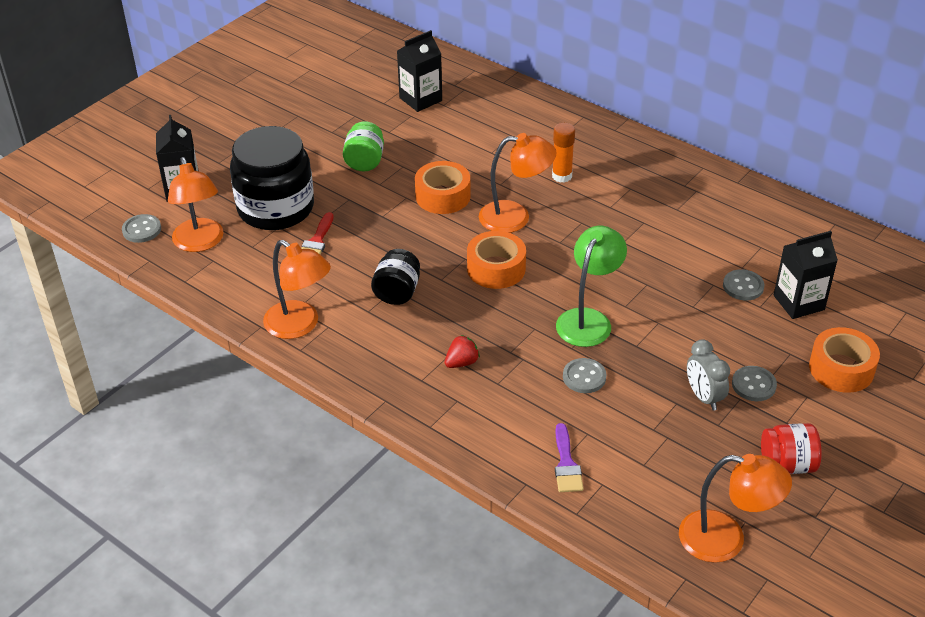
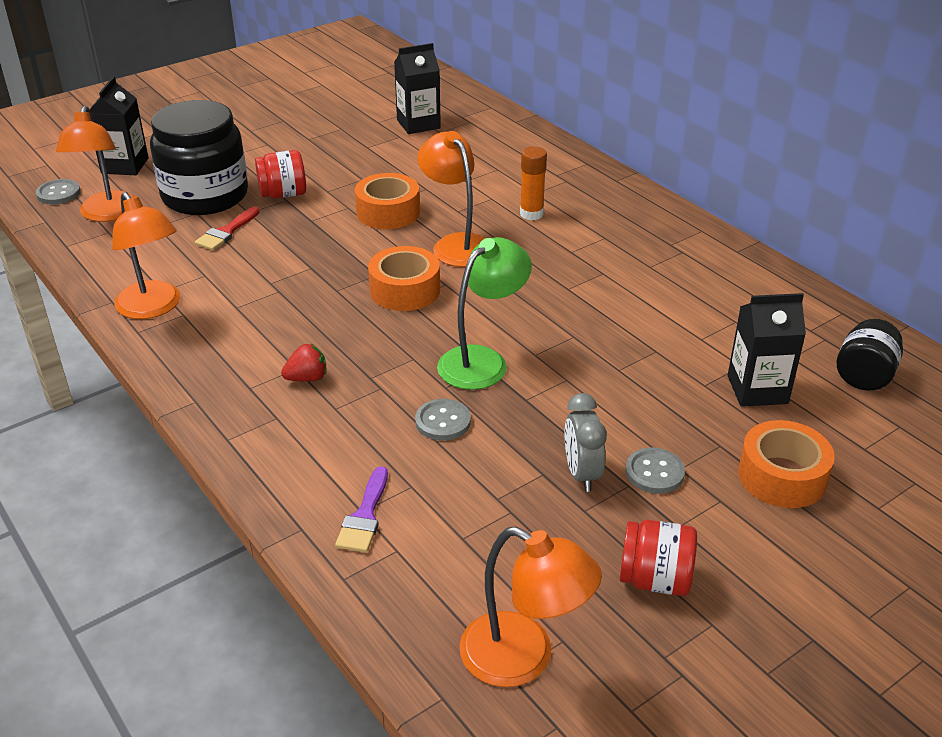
camera: 15 degrees right, 5 degrees down
(343, 194) = (283, 194): none -> red jar
(365, 161) = (325, 169): green jar -> none
(397, 292) = (280, 294): black jar -> black jar (864, 375)
(515, 217) = (456, 244): orange lamp -> orange lamp turned 135 degrees counterclockwise
(743, 286) = (693, 359): grey button -> none

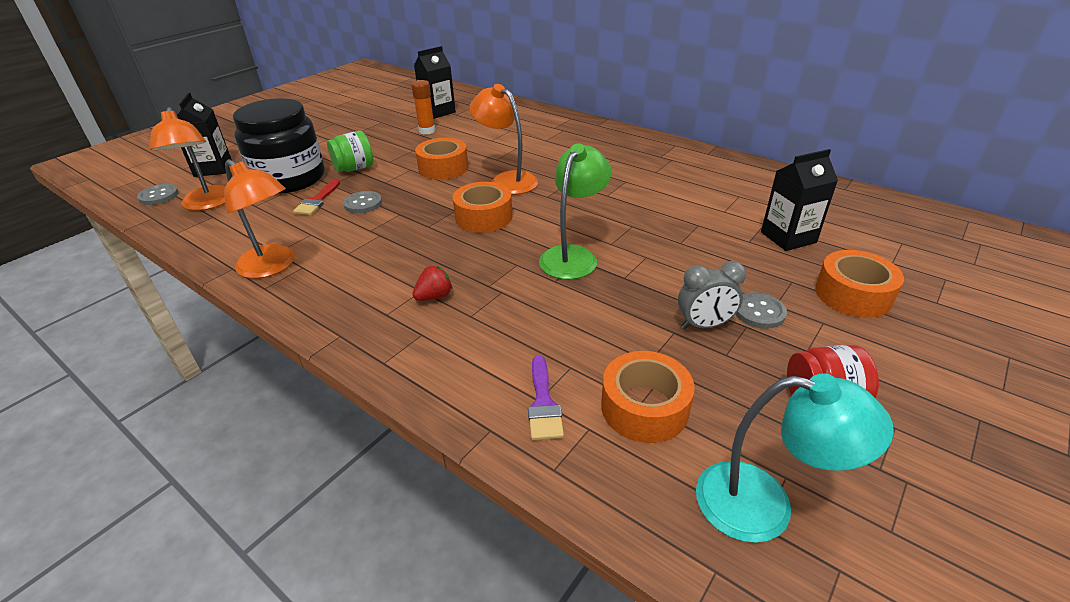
camera: 15 degrees left, 0 degrees up
(283, 194) = (354, 168): red jar -> green jar
(443, 421) = (568, 308): grey button -> grey button (363, 203)
(463, 543) = (644, 407): none -> orange tape
(523, 658) = (764, 505): orange lamp -> turquoise lamp
(531, 214) = (551, 153): orange glue stick -> orange glue stick (427, 131)
(581, 474) = (704, 325): grey clock -> grey clock turned 75 degrees counterclockwise
(864, 375) = (851, 214): black jar -> none

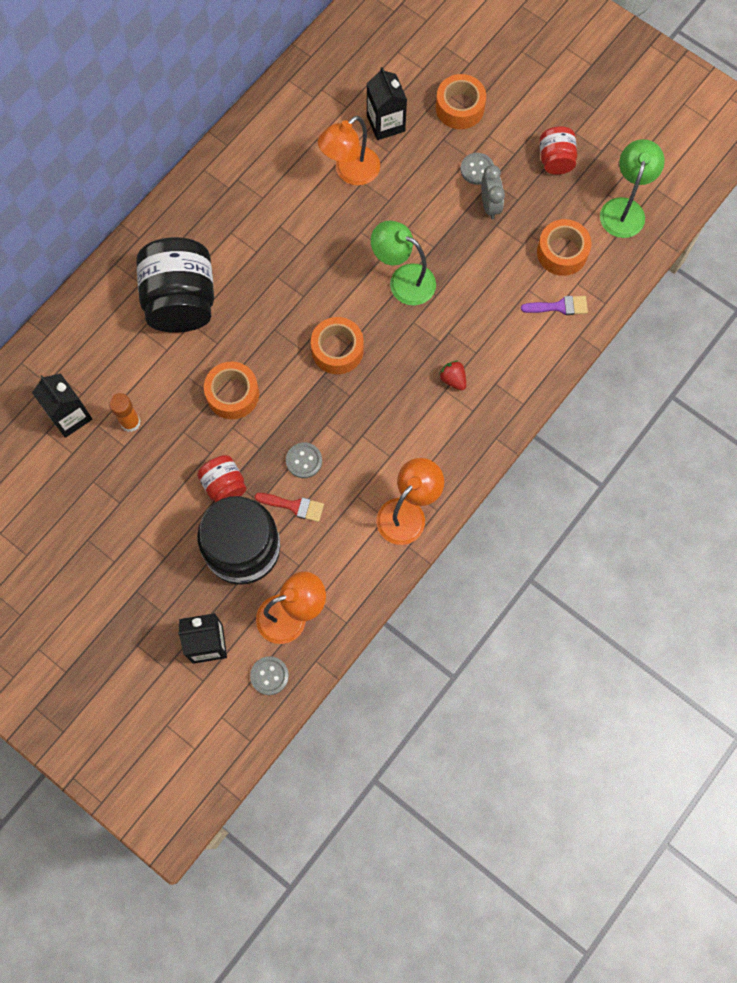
camera: 90 degrees left, 35 degrees up
(354, 168) = (224, 486): green jar -> red jar
(507, 180) = (267, 331): orange lamp -> orange lamp (350, 172)
(538, 143) = (181, 301): none -> black jar
(764, 505) = (624, 209): turquoise lamp -> green lamp

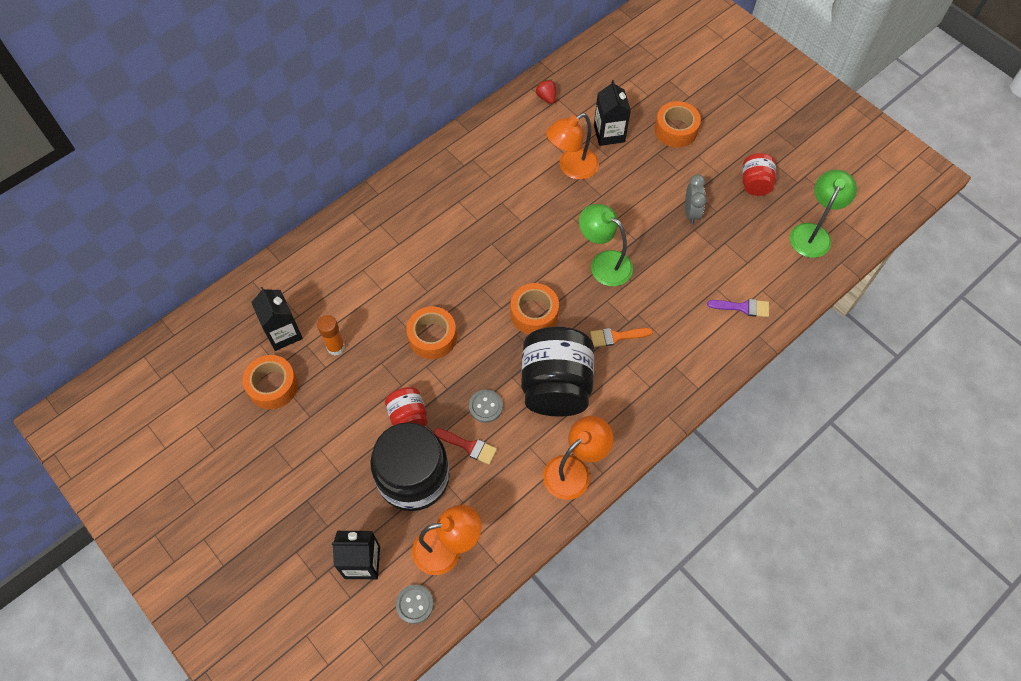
camera: 10 degrees right, 10 degrees down
(181, 301) = (403, 251): black jar -> black jar (556, 386)
(429, 361) = (616, 336): none -> orange brush
(453, 379) = (635, 356): red strawberry -> red strawberry (546, 97)
(477, 169) = (683, 181): grey button -> none
(562, 252) = (751, 261): orange tape -> orange tape (273, 386)

